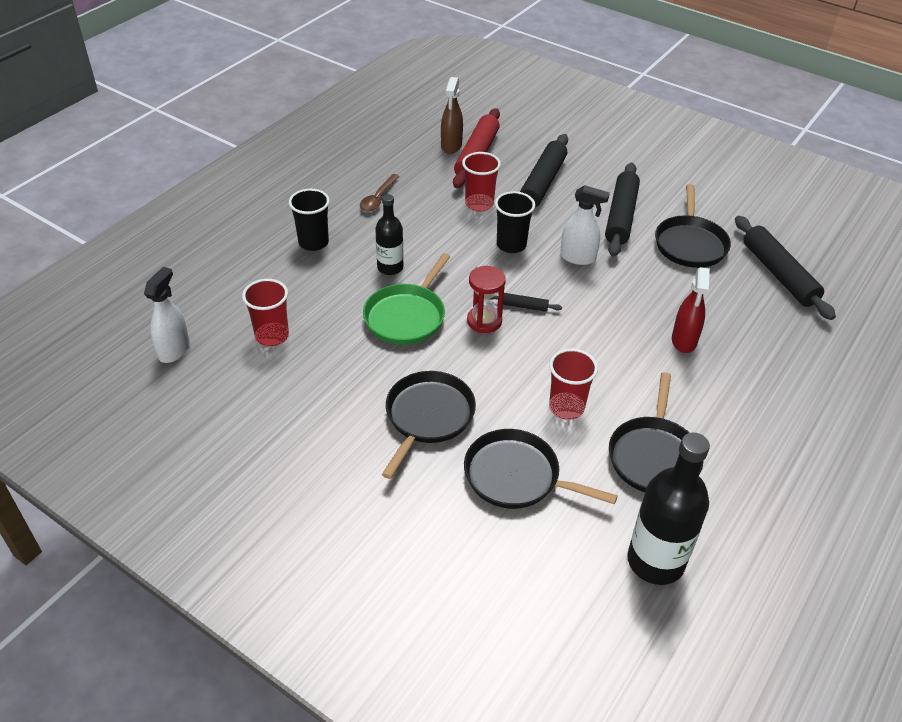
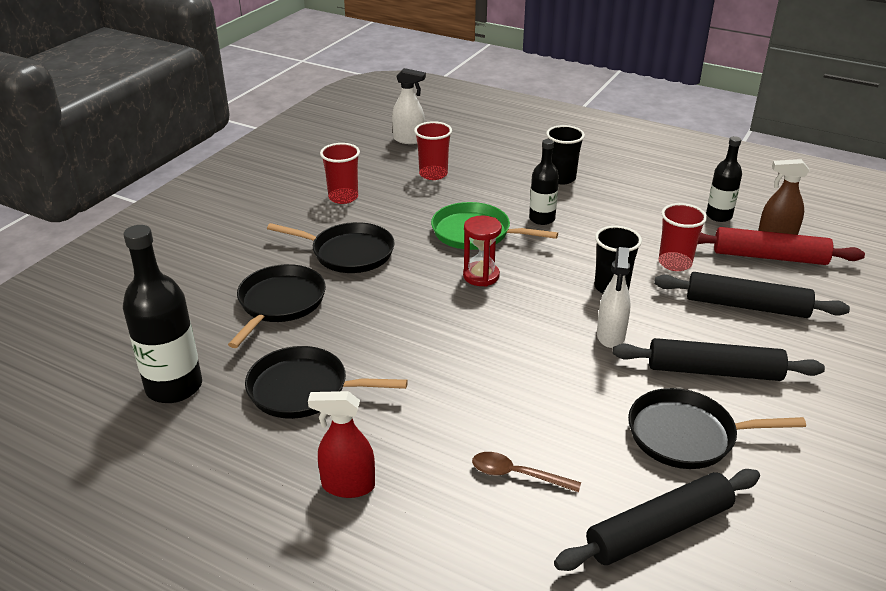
camera: 85 degrees right, 10 degrees down
(378, 198) = (648, 203): brown spoon -> brown spoon (517, 475)
(409, 165) = (719, 216): none -> black bottle
(523, 306) = (511, 299): black rolling pin -> none
(566, 407) = (367, 330): red cup -> red cup (343, 197)
(684, 341) = (486, 420): red spray bottle -> red spray bottle (348, 486)

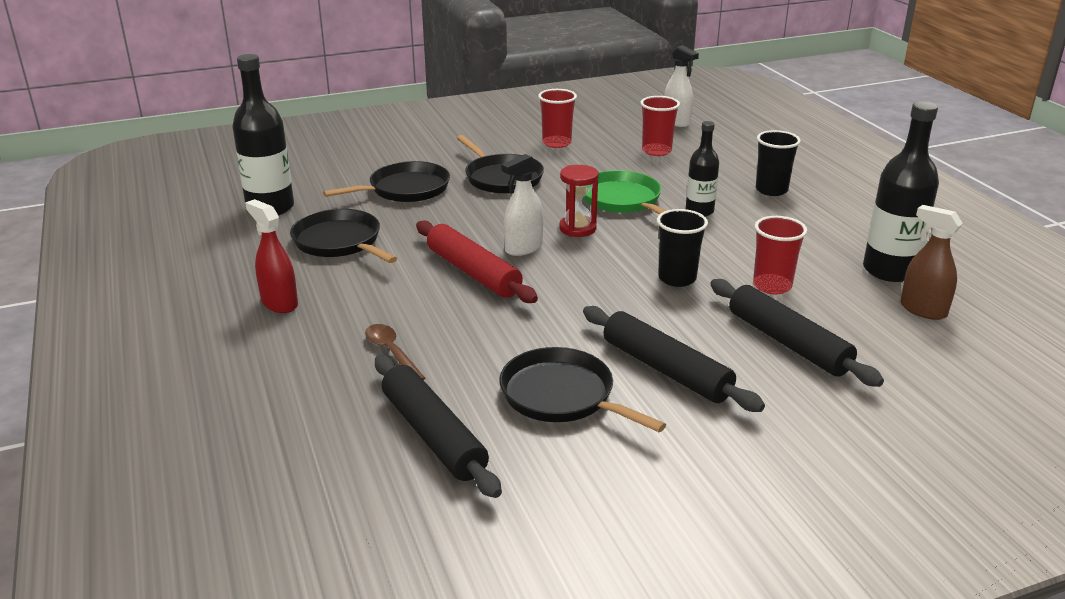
camera: 40 degrees right, 5 degrees down
(610, 336) = (616, 308): white spray bottle -> white spray bottle (523, 248)
(659, 530) = (433, 435): black rolling pin -> black rolling pin turned 45 degrees clockwise
(719, 216) = (889, 270): black bottle -> black bottle, size x1.66
(769, 257) = (887, 319): red rolling pin -> red rolling pin (473, 272)

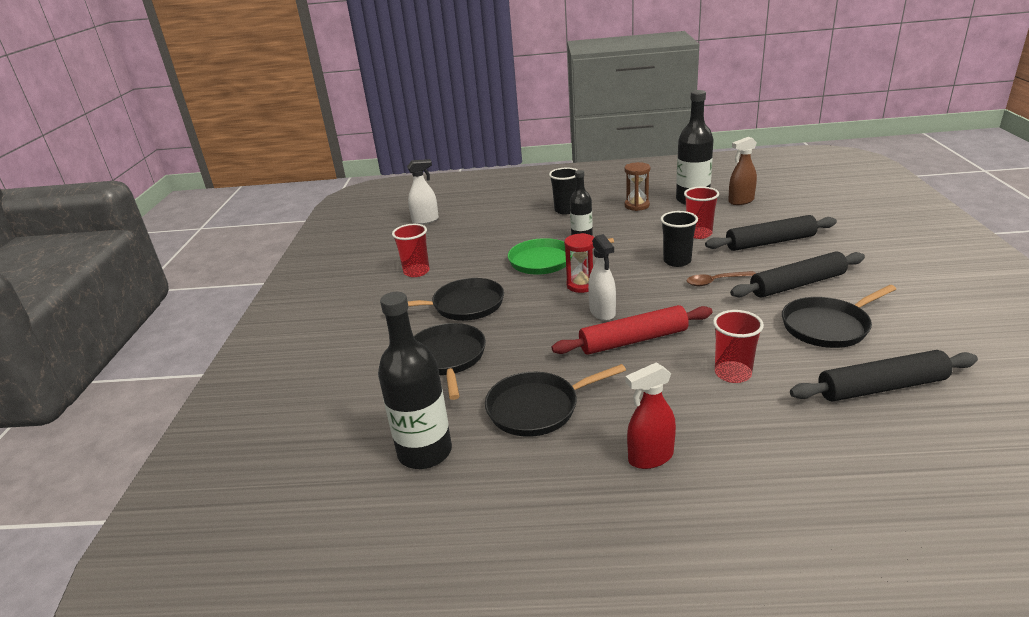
camera: 65 degrees left, 0 degrees up
(391, 352) = (757, 396): brown spoon -> brown spoon (715, 281)
(656, 151) = (470, 235): red cup -> red cup (732, 373)
(829, 233) = (637, 206): none -> brown hourglass

